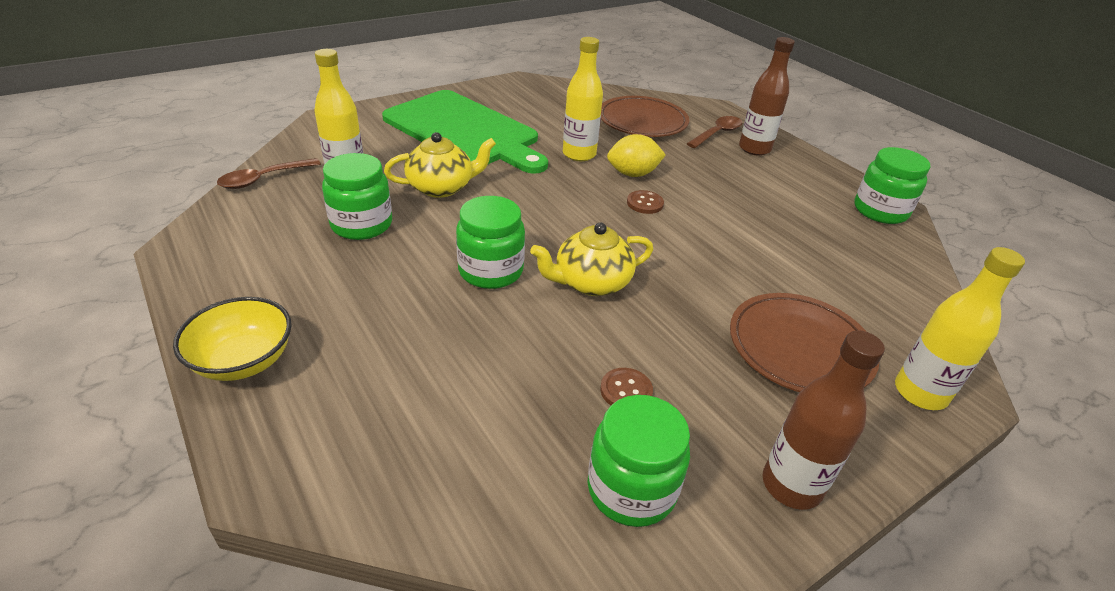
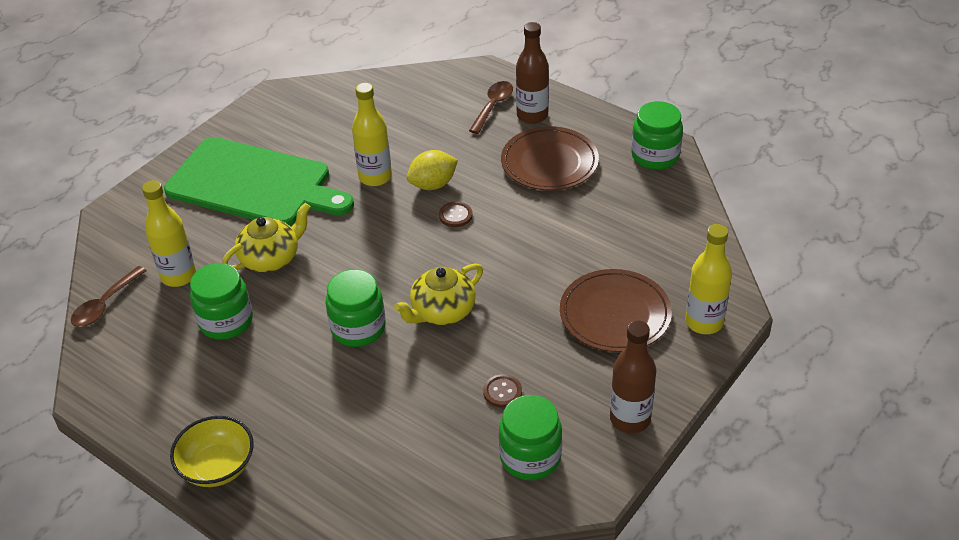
camera: 15 degrees left, 5 degrees up
(642, 121) = (417, 113): brown plate -> brown plate (549, 162)

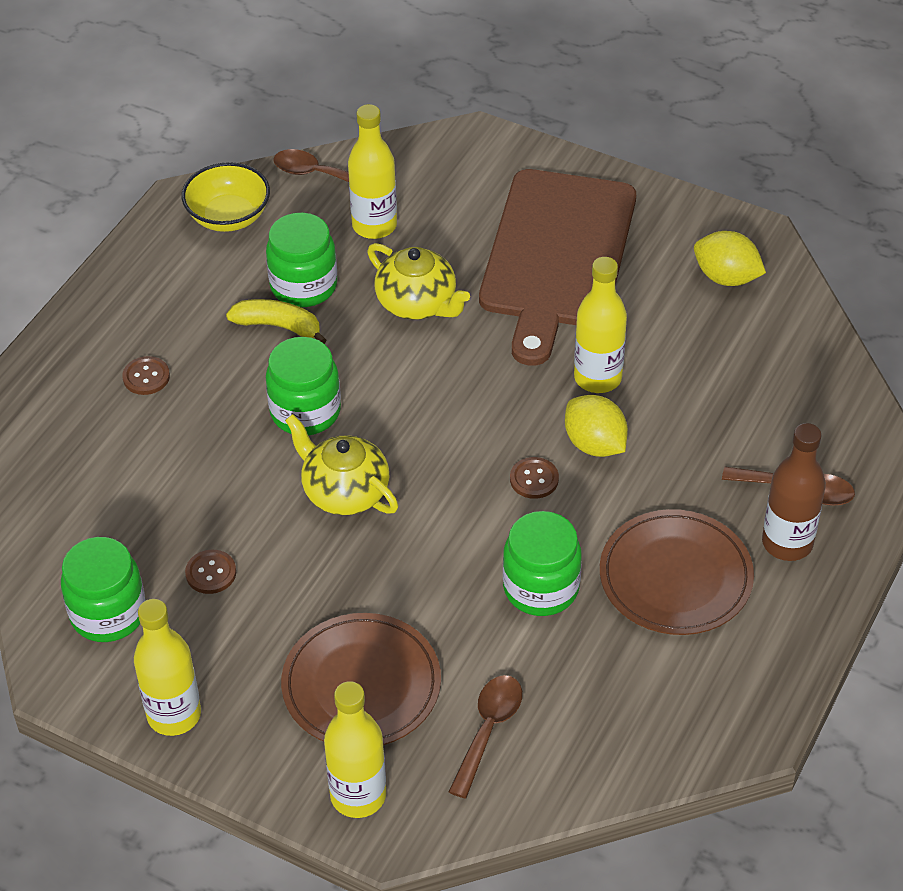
camera: 80 degrees right, 5 degrees up
(217, 467) = (86, 329): yellow bowl -> yellow bowl (228, 217)
(254, 184) = (557, 256): green cutting board -> brown cutting board
(264, 339) = (278, 326): none -> yellow banana
(288, 426) = (146, 377): none -> brown button
(307, 111) = (726, 277): none -> yellow lemon
(630, 419) = (174, 715): brown bottle -> yellow bottle
(655, 156) = (724, 716): green jar -> green jar (541, 588)
(657, 256) = (488, 730): none -> brown spoon

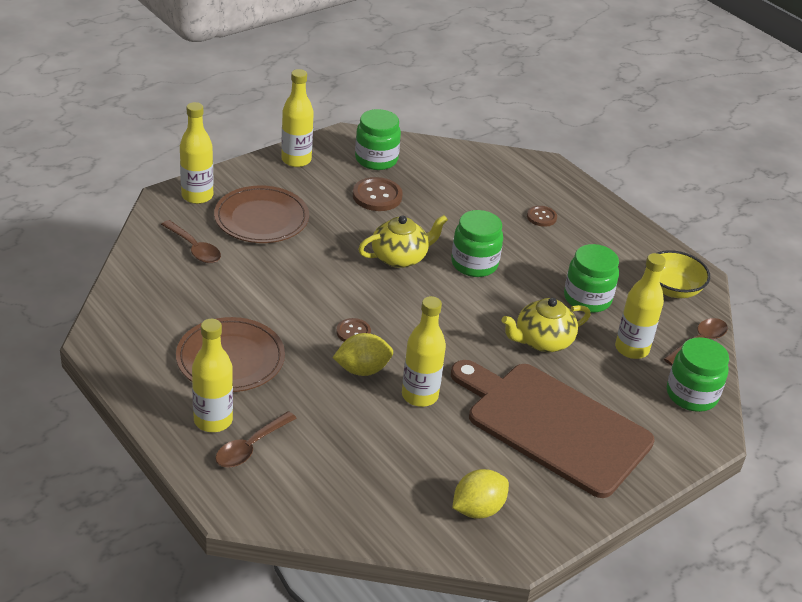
camera: 110 degrees right, 10 degrees down
(211, 573) = (377, 196): brown button -> brown button, size x1.65
(278, 326) = (555, 277): yellow banana -> none
(541, 588) = (269, 302): green jar -> green jar (691, 395)
(787, 543) = (213, 420): brown bottle -> yellow bottle

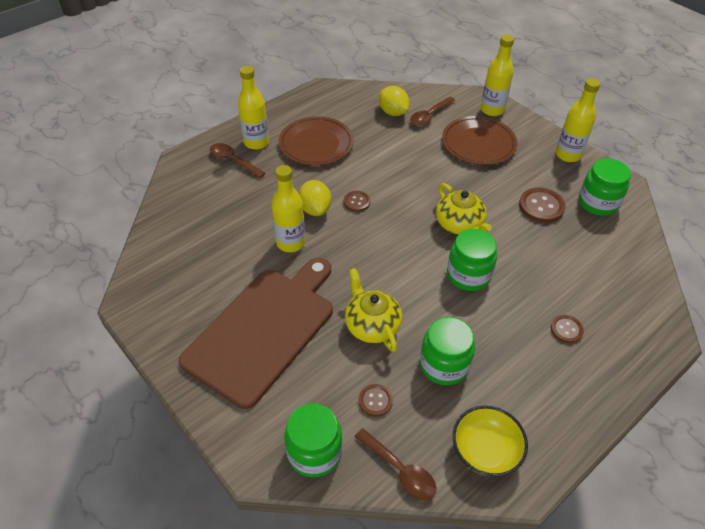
camera: 90 degrees right, 10 degrees up
(477, 509) = (172, 279): yellow lemon -> yellow lemon (393, 112)
(631, 349) = (375, 401): yellow bottle -> brown button

